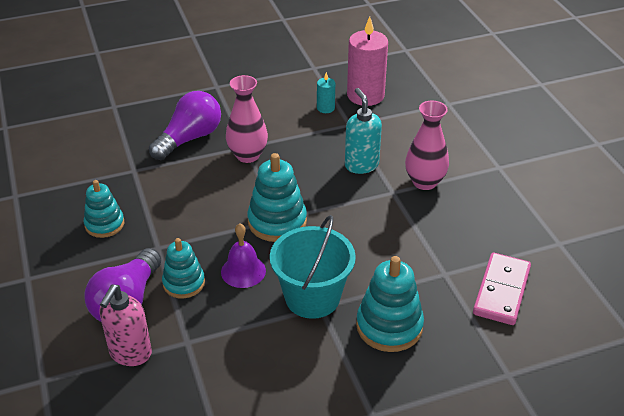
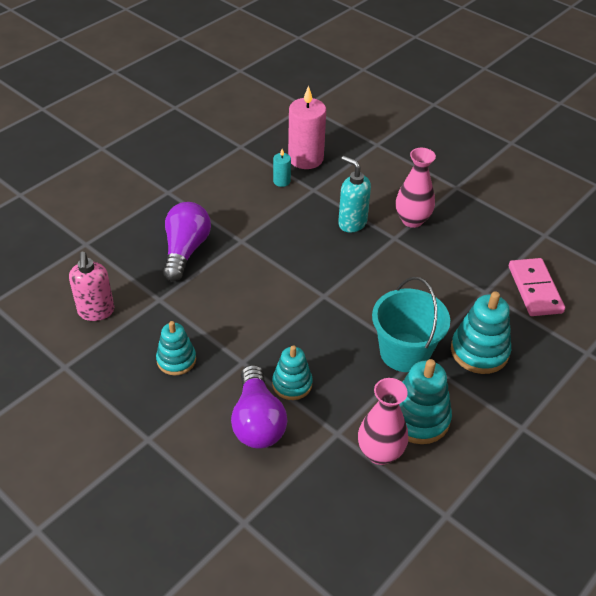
camera: 30 degrees left, 5 degrees up
(130, 353) = (299, 464): pink soap dispenser -> pink soap dispenser (96, 311)
(243, 271) = (332, 353): purple bell -> none
(248, 155) = (250, 248): pink vase -> pink vase (380, 453)
(277, 222) = (324, 299): turquoise stacking toy -> turquoise stacking toy (418, 418)

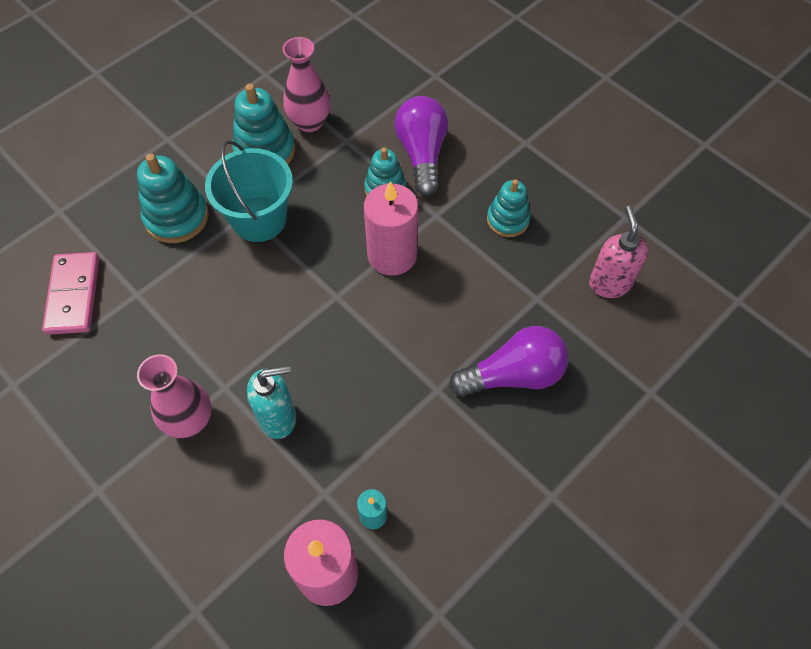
camera: 175 degrees left, 15 degrees up
(185, 250) = (513, 375): purple light bulb -> purple light bulb turned 120 degrees counterclockwise
(281, 327) = (392, 255): none -> pink candle
(352, 223) = (278, 418): turquoise soap dispenser -> turquoise soap dispenser turned 60 degrees counterclockwise

